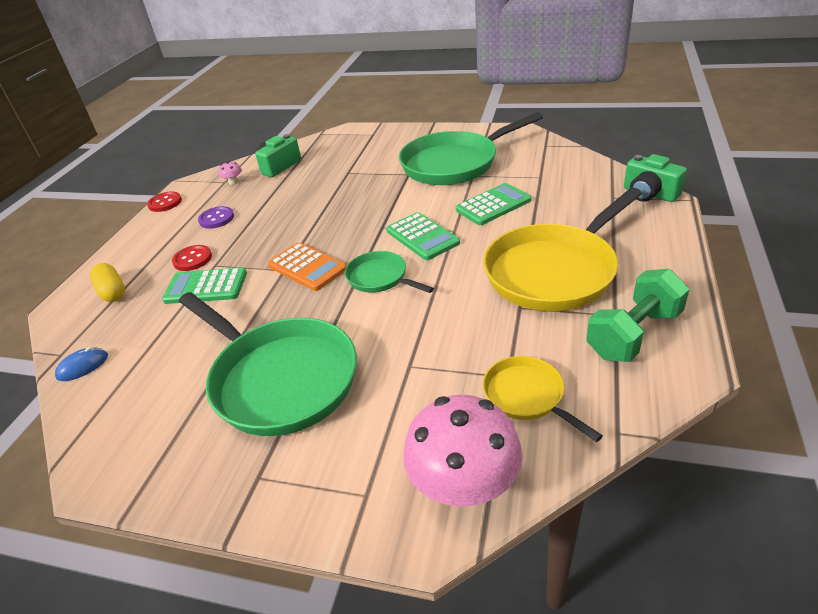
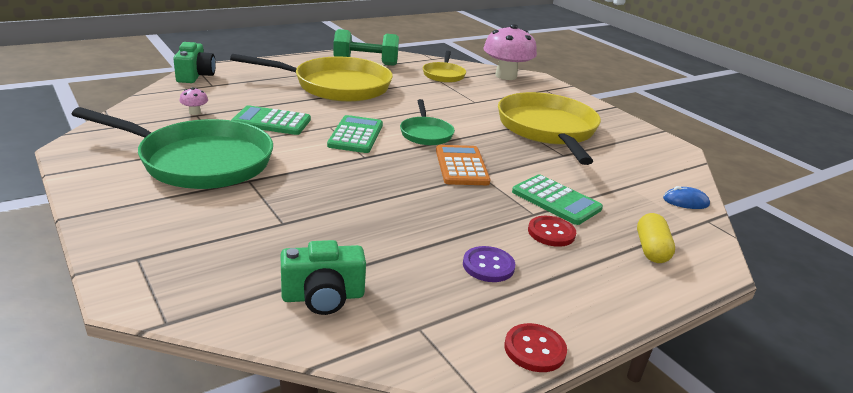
camera: 145 degrees left, 10 degrees down
(233, 182) = (409, 315): pink mushroom -> pink mushroom (195, 112)
(279, 378) = (548, 130): green pan -> yellow pan

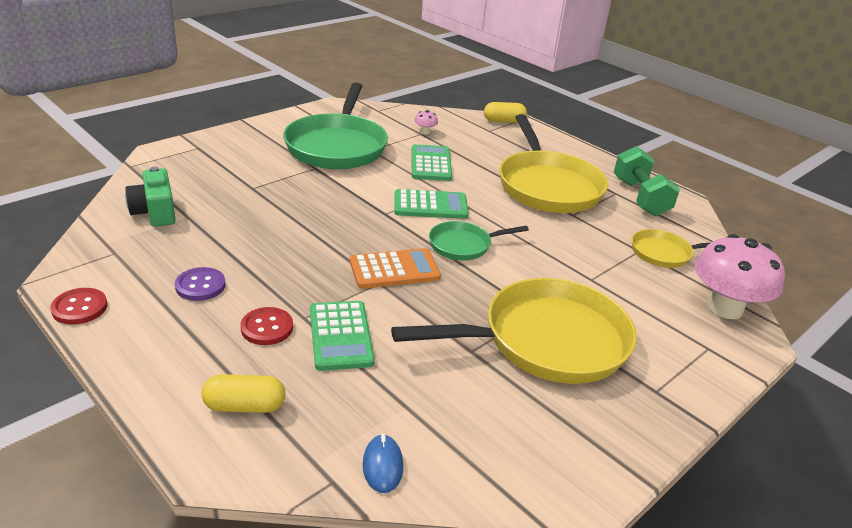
camera: 80 degrees right, 5 degrees up
(195, 75) = (503, 121): green camera -> yellow capsule
(556, 200) = (341, 336): green calculator -> green calculator turned 45 degrees counterclockwise

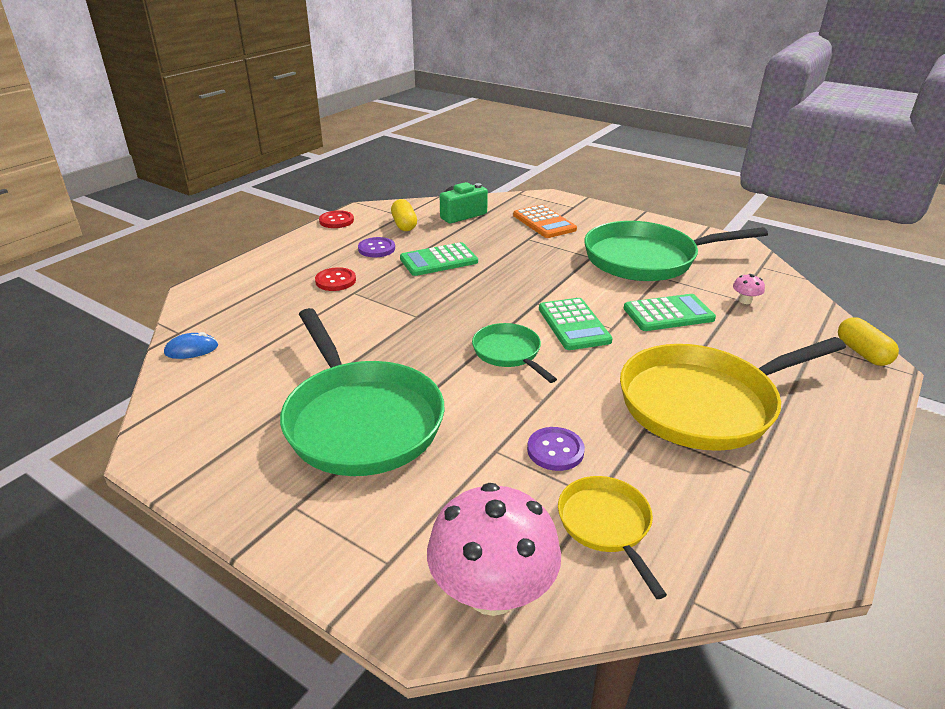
camera: 80 degrees right, 0 degrees up
(244, 406) = (249, 289): yellow capsule -> yellow capsule (404, 225)
(341, 336) = (335, 310): green calculator -> green calculator (439, 260)
(394, 269) = (441, 320): orange calculator -> orange calculator (544, 222)
(545, 341) = (360, 419): yellow pan -> green pan
(592, 254) = (555, 450): none -> purple button
(640, 197) = (764, 500): green dumbbell -> none

